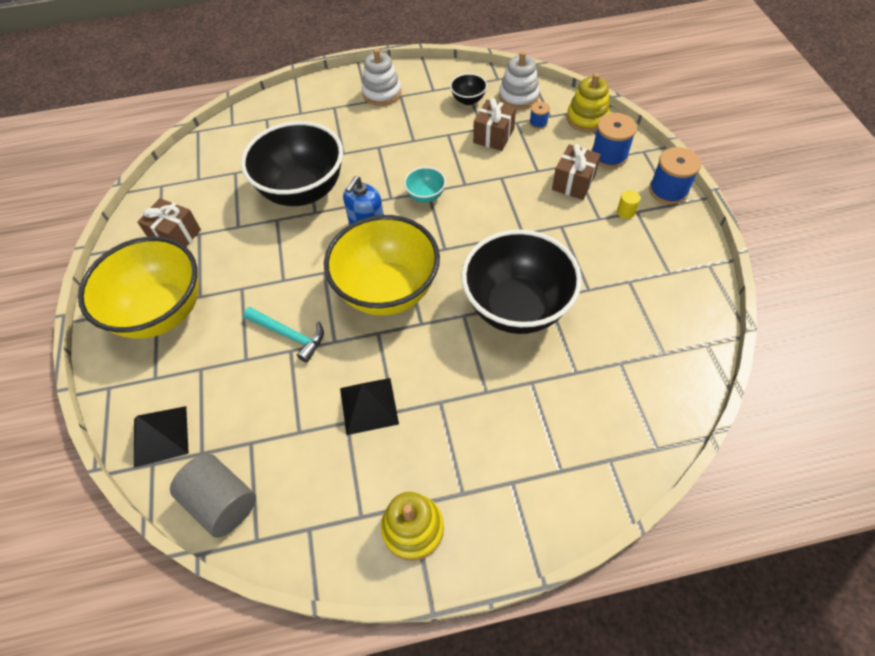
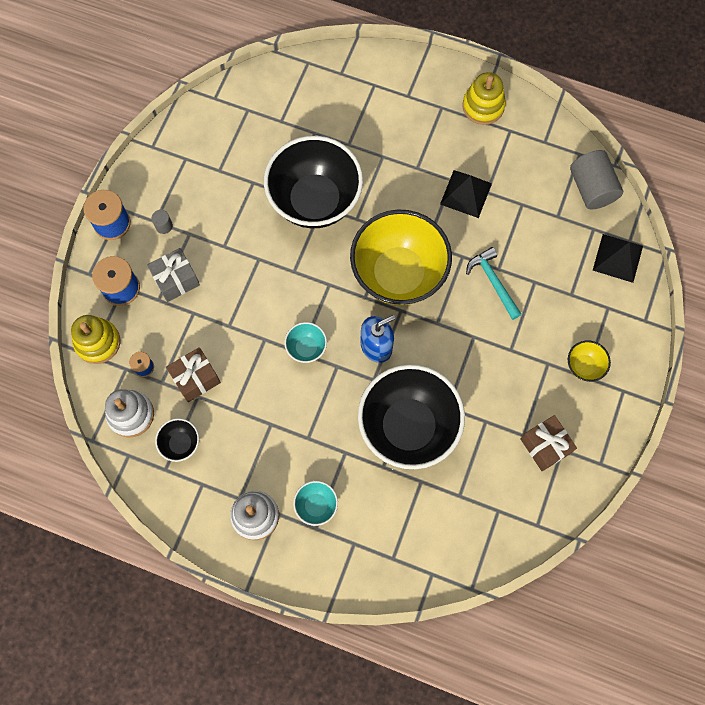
camera: 150 degrees left, 15 degrees up
(162, 312) = (584, 366): yellow bowl -> yellow bowl, size x0.42
(342, 117) = (316, 505): none -> turquoise bowl
(573, 182) = (176, 280): brown gift -> grey gift
(625, 212) = (164, 226): yellow cylinder -> grey cylinder

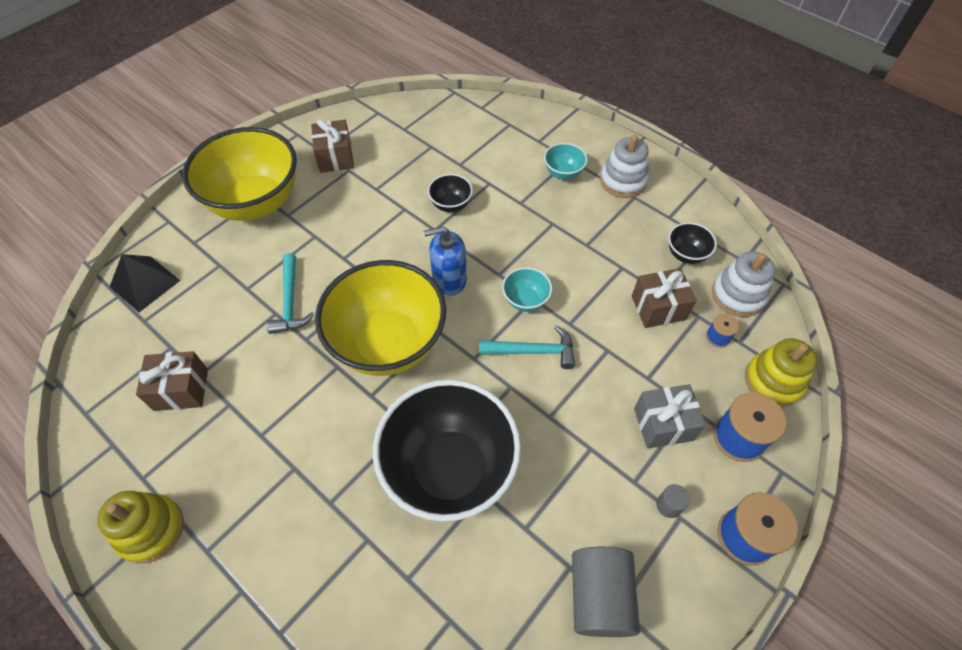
camera: 160 degrees left, 15 degrees down
(286, 305) = (533, 351): none -> turquoise hammer
(408, 426) = (451, 205): black bowl -> black bowl, size x0.42
(465, 193) = (255, 411): black pyramid -> none
(527, 190) = (181, 389): none -> brown gift
(584, 366) = (256, 203): yellow bowl -> yellow bowl, size x2.38
(591, 188) = (108, 365): grey cylinder -> grey cylinder (599, 596)

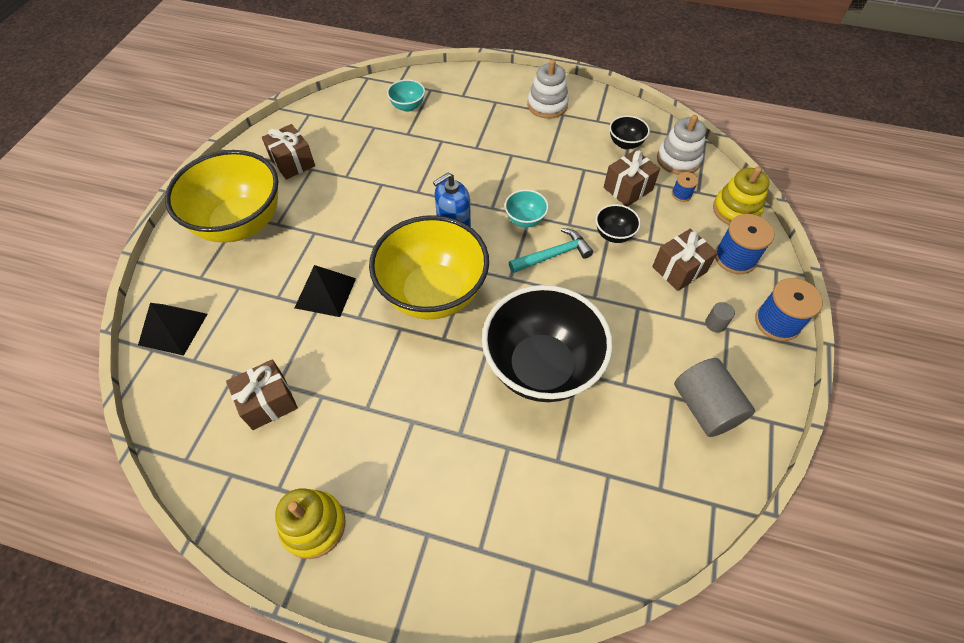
camera: 25 degrees left, 0 degrees up
(290, 301) = (325, 293): turquoise hammer -> black pyramid
(451, 205) = (419, 168): black bowl -> black bowl (613, 235)
(563, 173) = (497, 114): turquoise bowl -> turquoise bowl (408, 106)
(663, 424) = (679, 269): grey gift -> brown gift

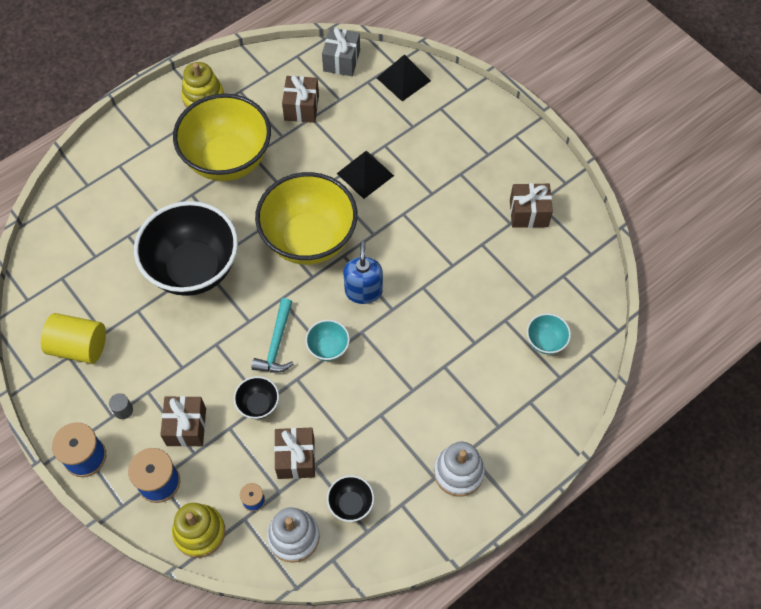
camera: 125 degrees right, 5 degrees up
(171, 405) = (341, 61): none -> grey gift
(240, 224) = (478, 150): yellow bowl -> yellow bowl (228, 160)
(705, 407) = (79, 347): grey cylinder -> yellow cylinder

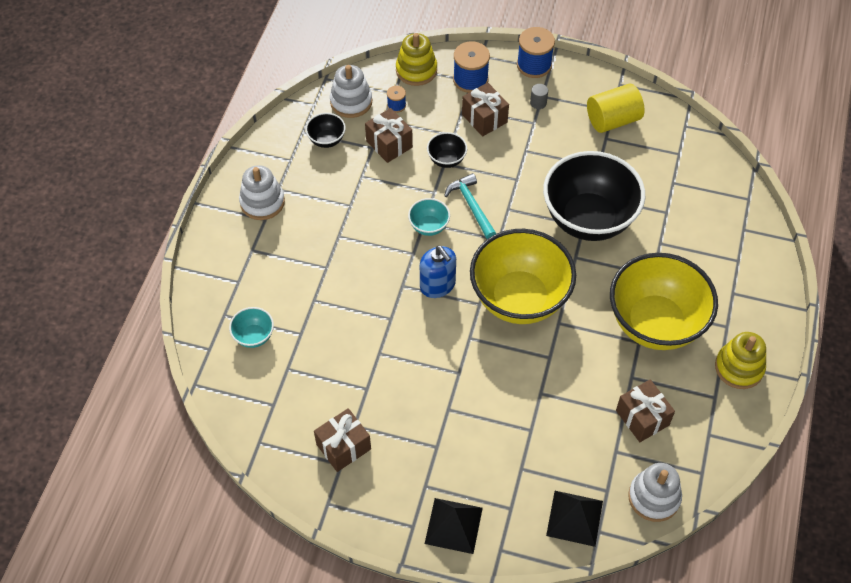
camera: 145 degrees right, 5 degrees down
(341, 61) = (654, 497): grey gift -> white stacking toy
(365, 174) = (524, 388): black pyramid -> black pyramid (453, 525)

